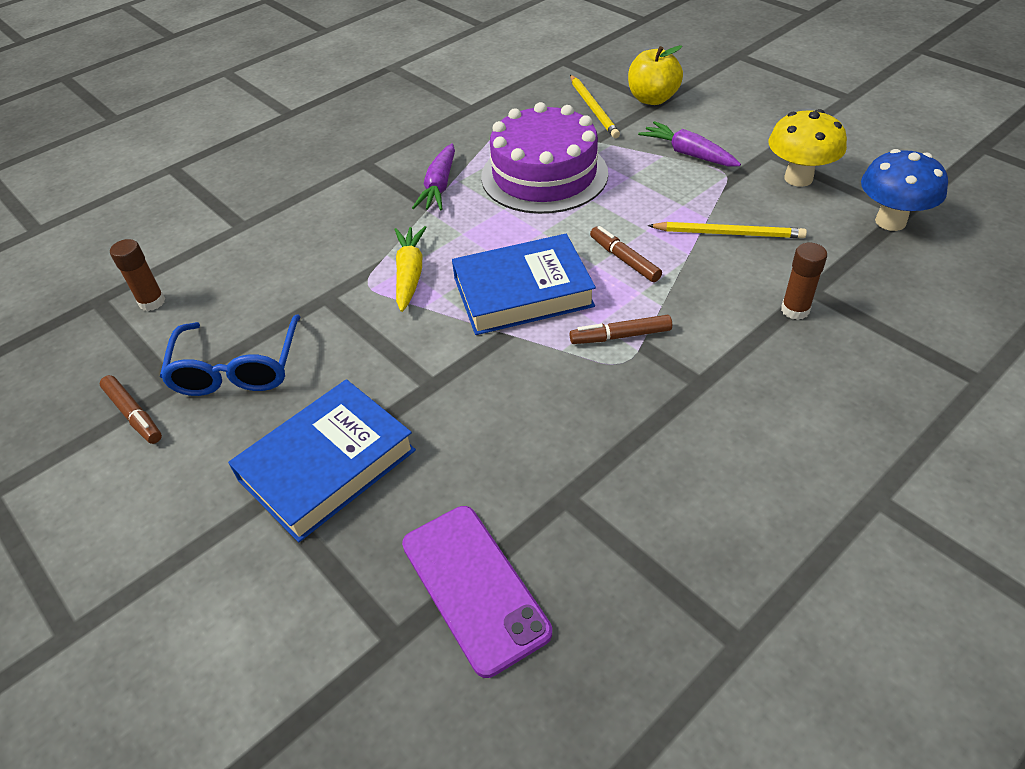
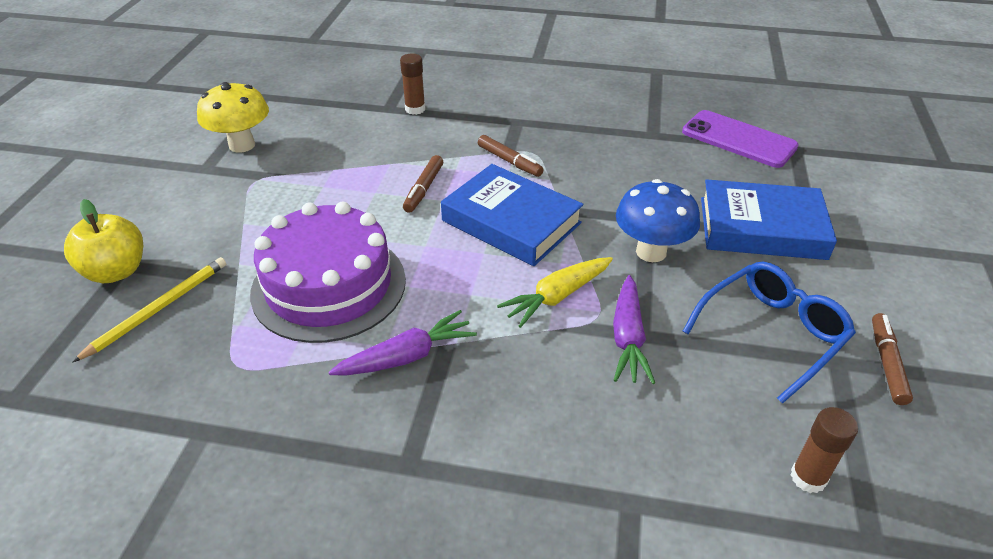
camera: 130 degrees left, 5 degrees down
(474, 587) = (738, 139): purple phone -> purple phone turned 75 degrees counterclockwise
(688, 154) = (231, 210): purple carrot -> purple carrot (628, 338)
(729, 233) = (347, 154): yellow pencil -> none
(890, 221) = (280, 99): blue mushroom -> blue mushroom (651, 252)

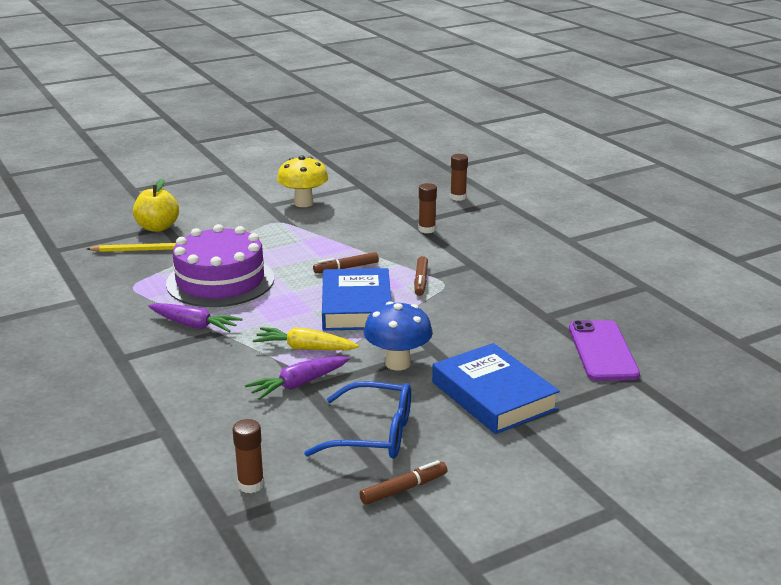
camera: 50 degrees right, 15 degrees down
(379, 65) = (458, 197): none -> brown glue stick

